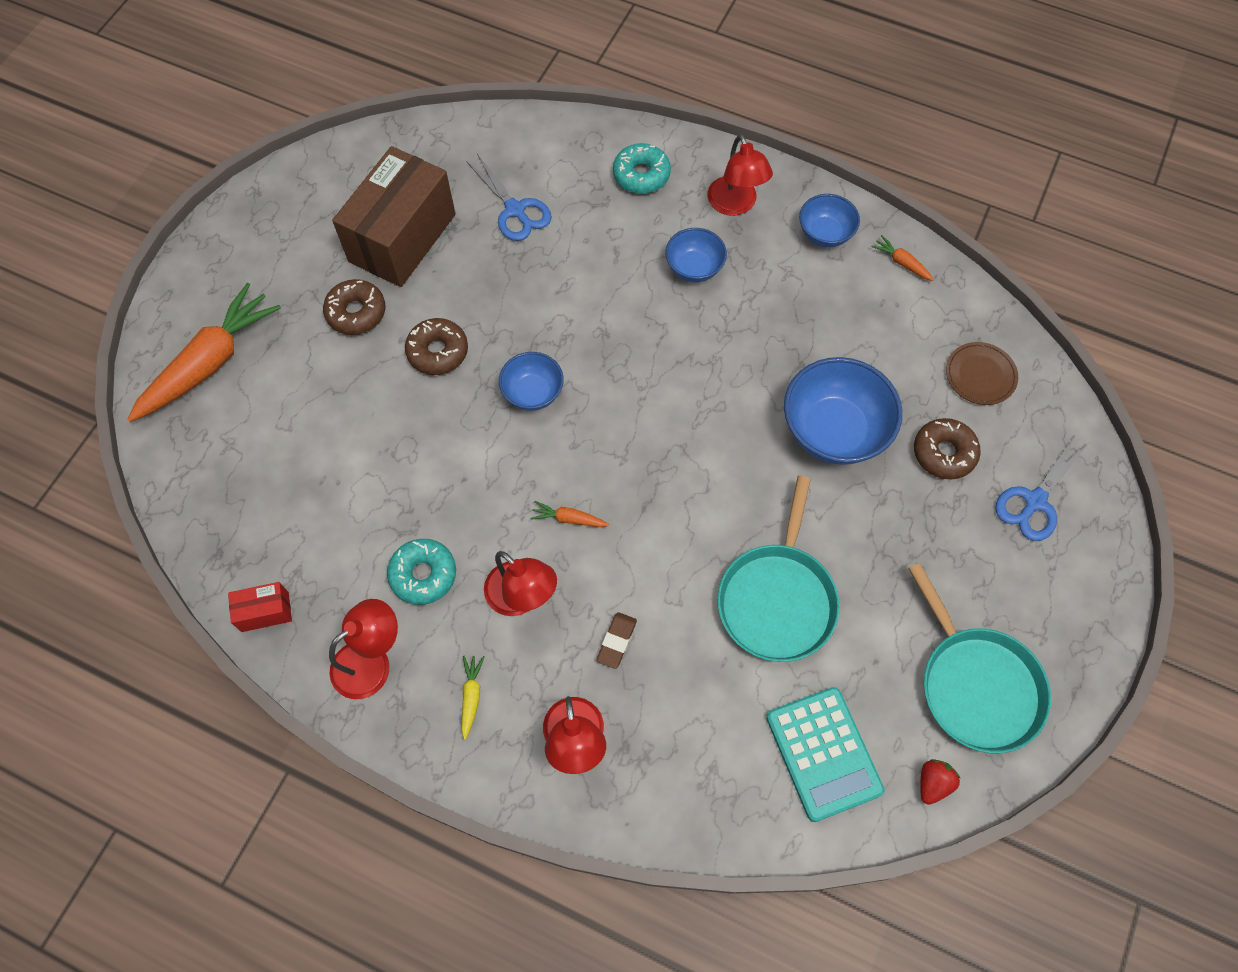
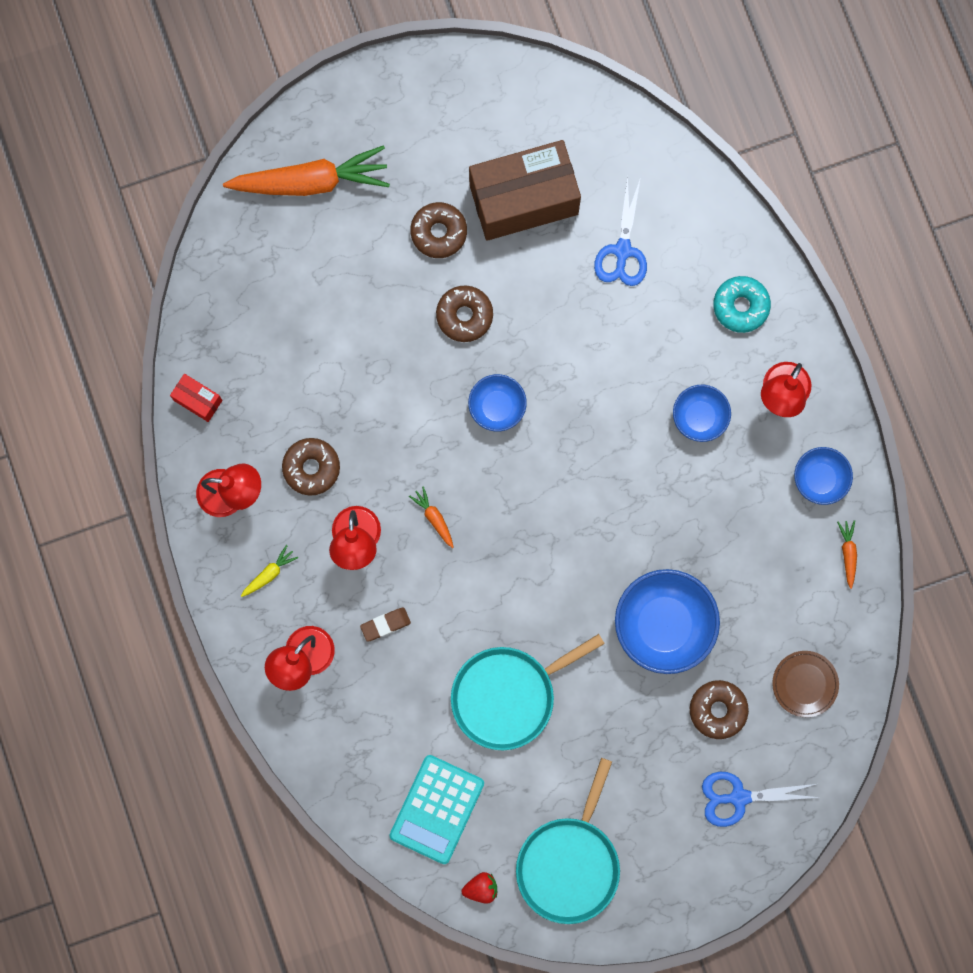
camera: 45 degrees right, 15 degrees up
(423, 575) = (311, 468): turquoise donut -> brown donut

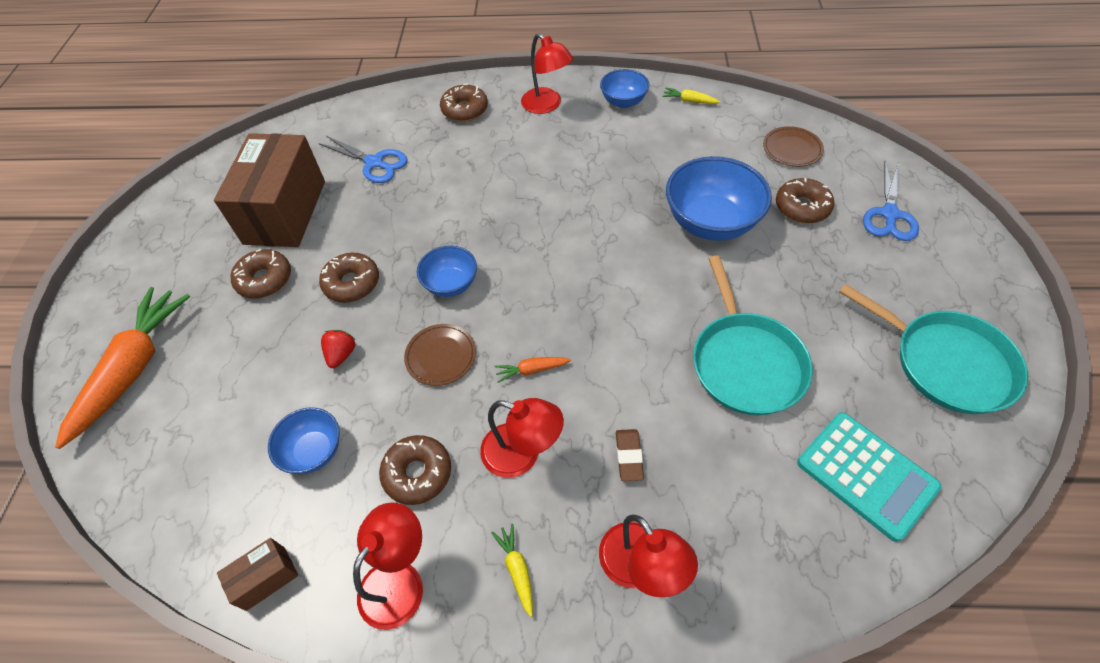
camera: 65 degrees left, 25 degrees down
(198, 400) = (266, 578): red box -> brown box
(419, 435) = (441, 356): none -> brown plate
(481, 888) = (971, 458): red strawberry -> red strawberry (341, 354)
(699, 417) = (538, 153): blue bowl -> blue bowl (314, 451)
(740, 306) = (465, 110): turquoise donut -> brown donut
(848, 553) = (689, 101): orange carrot -> yellow carrot

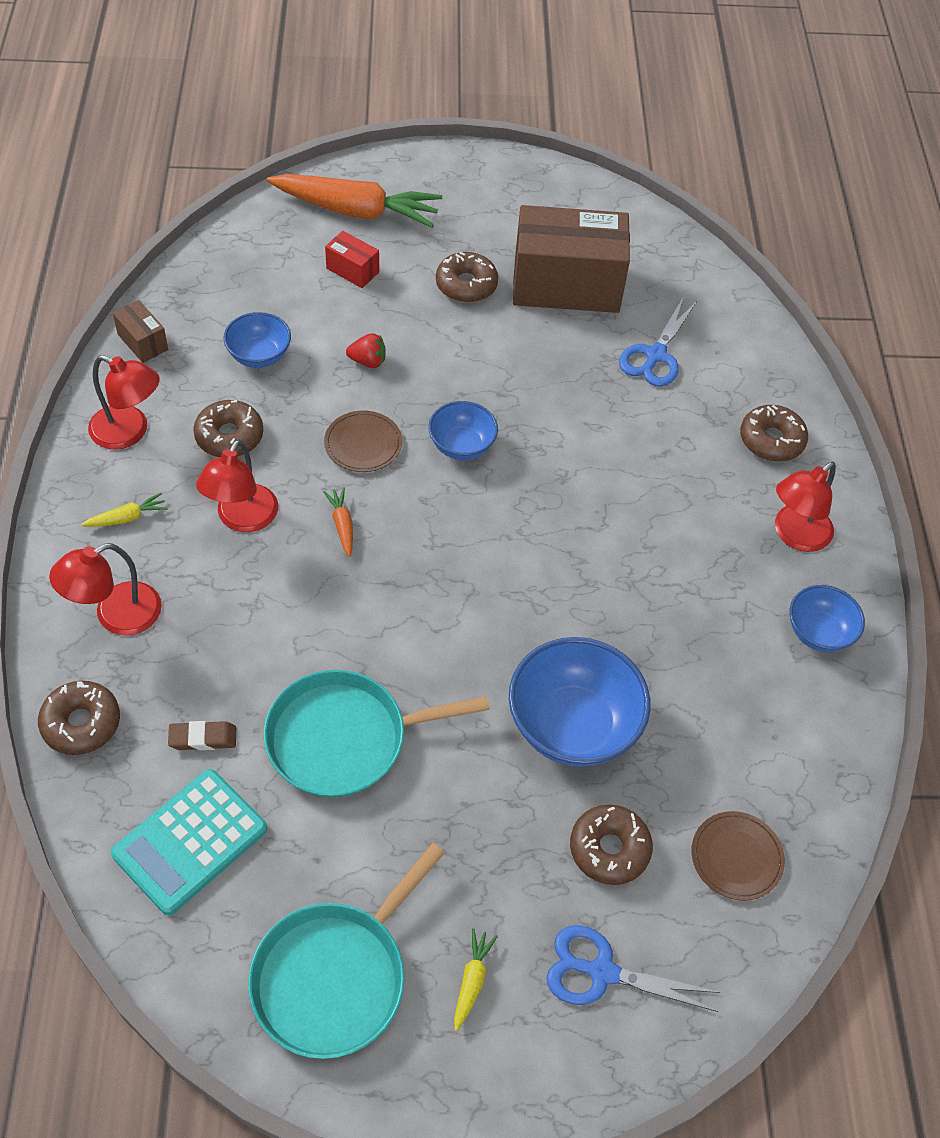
camera: 80 degrees right, 0 degrees up
(217, 370) = (352, 270): none -> red box
(352, 283) = (462, 358): brown donut -> brown donut (81, 723)
(629, 456) = (232, 612): brown eraser -> brown eraser (203, 738)
(689, 101) = (834, 723): yellow carrot -> yellow carrot (472, 981)

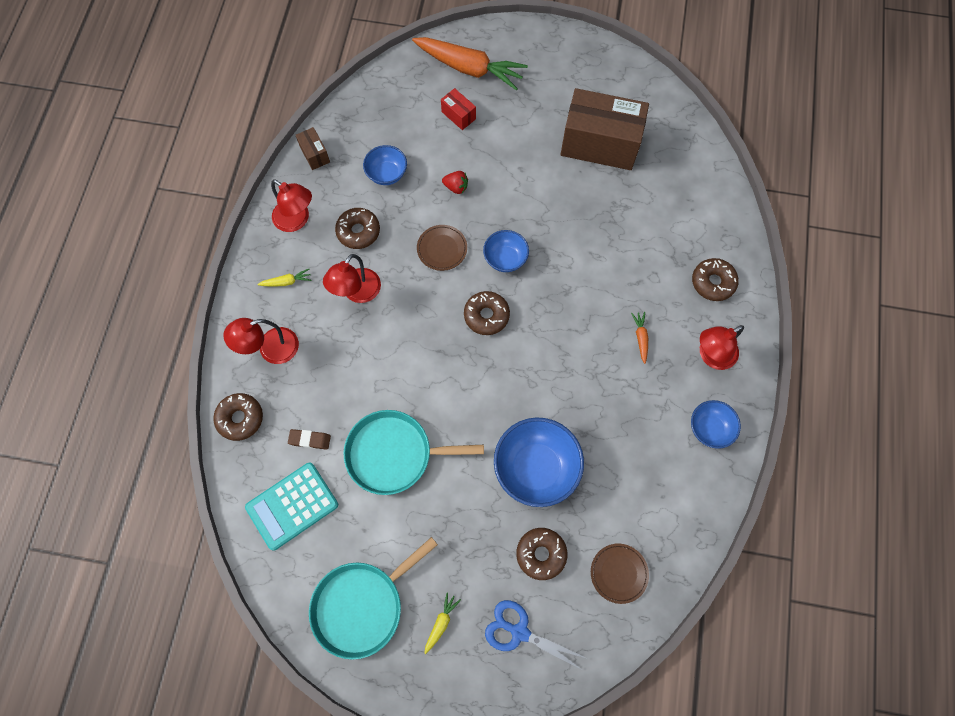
camera: 15 degrees right, 15 degrees up
(342, 525) = (418, 306): orange carrot -> orange carrot (640, 338)
(466, 285) = (532, 136): brown donut -> brown donut (486, 315)
(655, 355) = (649, 207): blue scissors -> none

